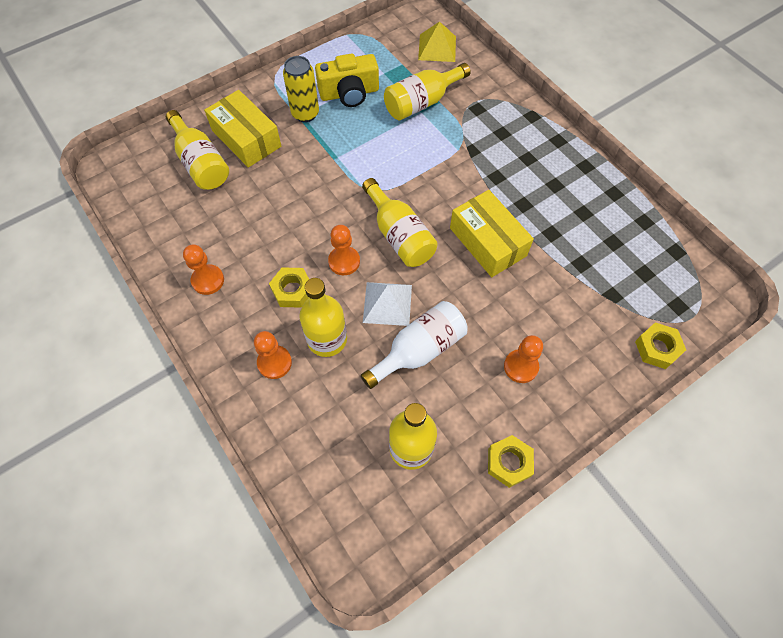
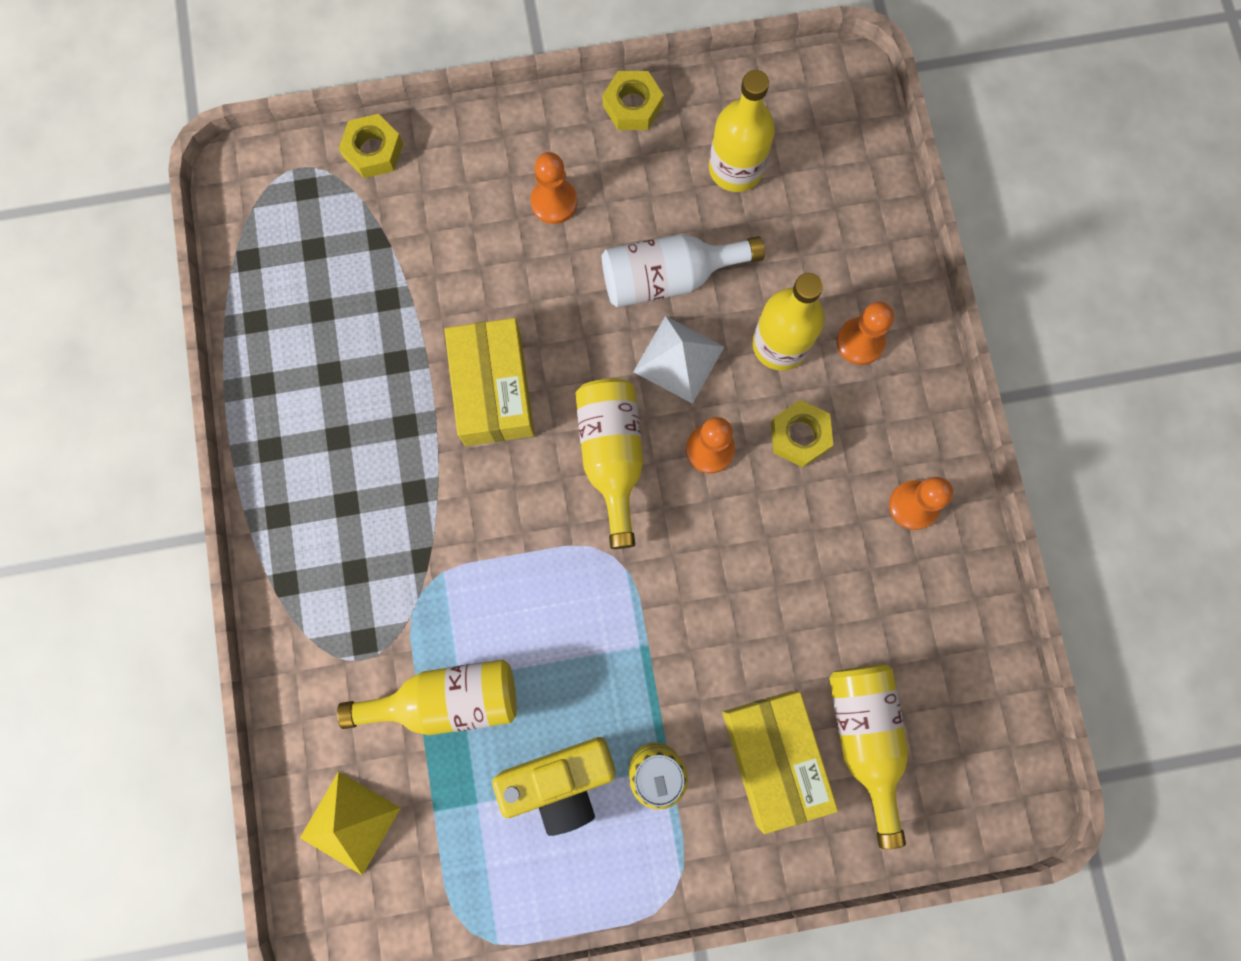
camera: 155 degrees left, 15 degrees up
(349, 93) = (559, 782): yellow camera -> yellow camera turned 150 degrees clockwise

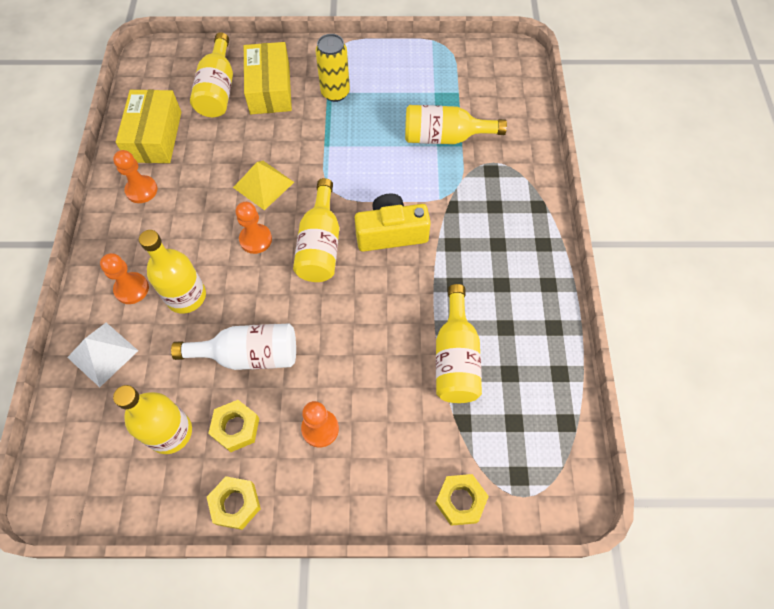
camera: 170 degrees left, 15 degrees down
(350, 822) = (504, 93): yellow pyramid -> yellow pyramid (263, 185)
(394, 319) = (455, 358): none -> yellow bottle
(493, 389) = (391, 298): yellow box -> yellow box (155, 136)
(559, 782) = (388, 94): yellow camera -> yellow camera (391, 233)
(679, 359) = (258, 298): white pyramid -> white pyramid (102, 354)
(799, 436) = (195, 238): yellow nut -> yellow nut (236, 427)

